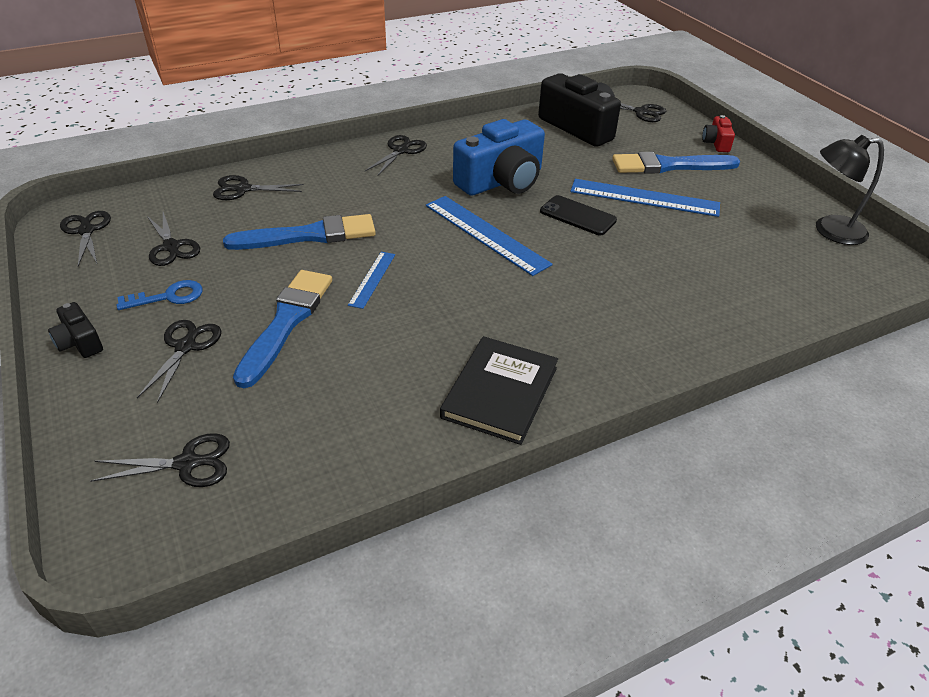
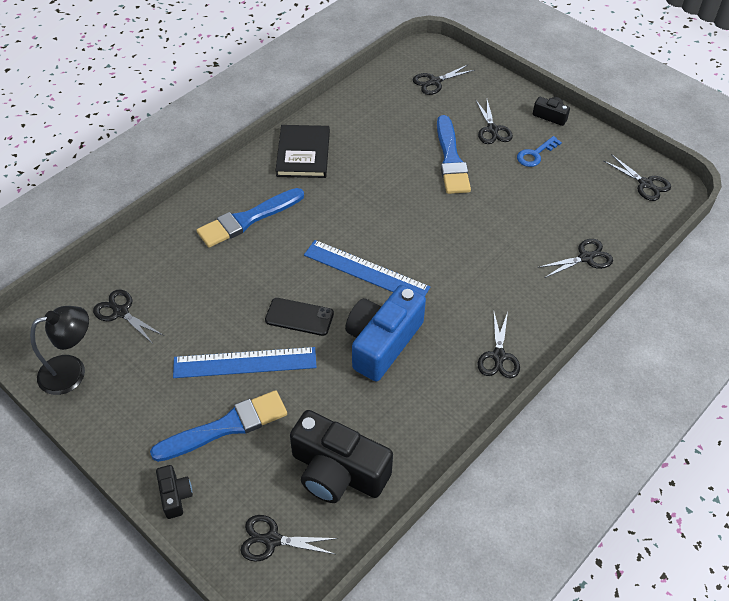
camera: 160 degrees right, 10 degrees up
(171, 247) = (575, 189): black scissors -> black scissors (121, 312)
(309, 235) = (494, 228): blue brush -> blue brush (247, 219)
(372, 279) = (422, 204): blue ruler -> none
(716, 143) = (175, 495): red camera -> black camera

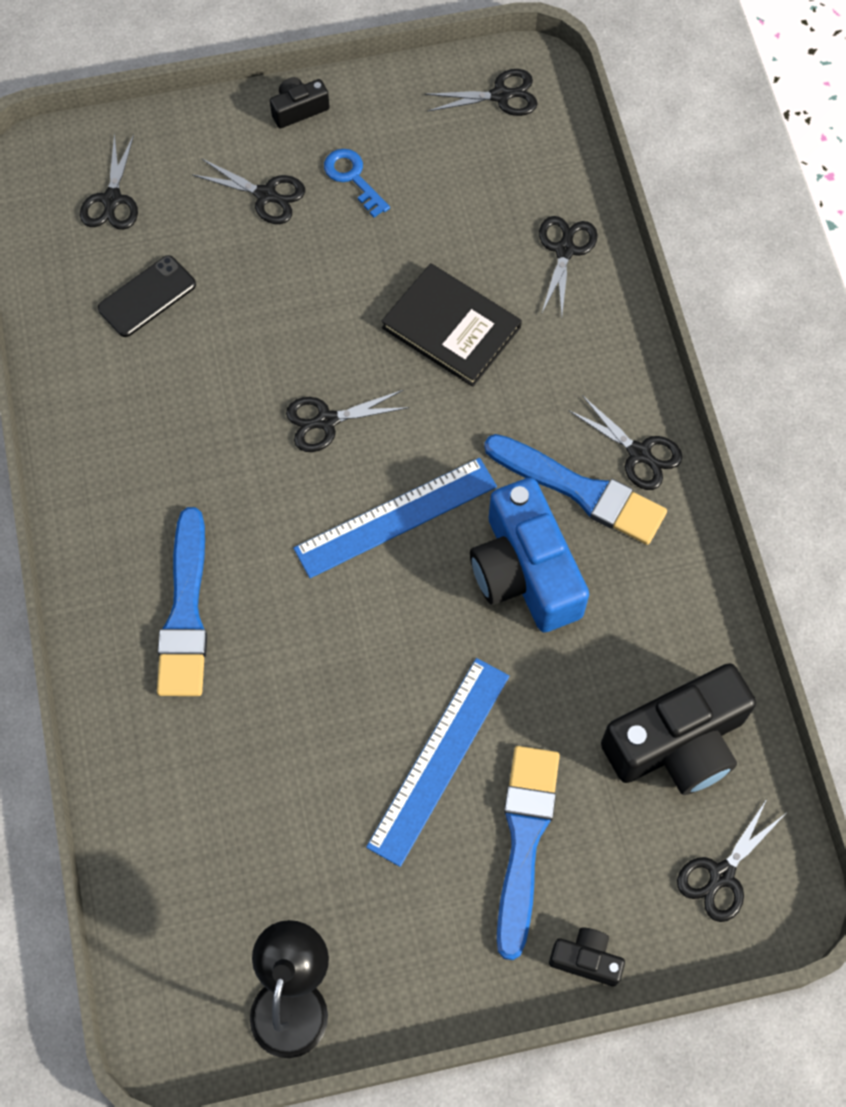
camera: 55 degrees left, 15 degrees up
(121, 312) = (232, 879): black scissors -> black scissors (326, 421)
(299, 317) = (412, 647): black phone -> black phone (147, 296)
(303, 154) = (114, 462): black book -> black book (451, 327)
(451, 159) = (279, 283): blue brush -> blue brush (581, 491)
(535, 154) = (353, 178): blue key -> blue key turned 150 degrees clockwise

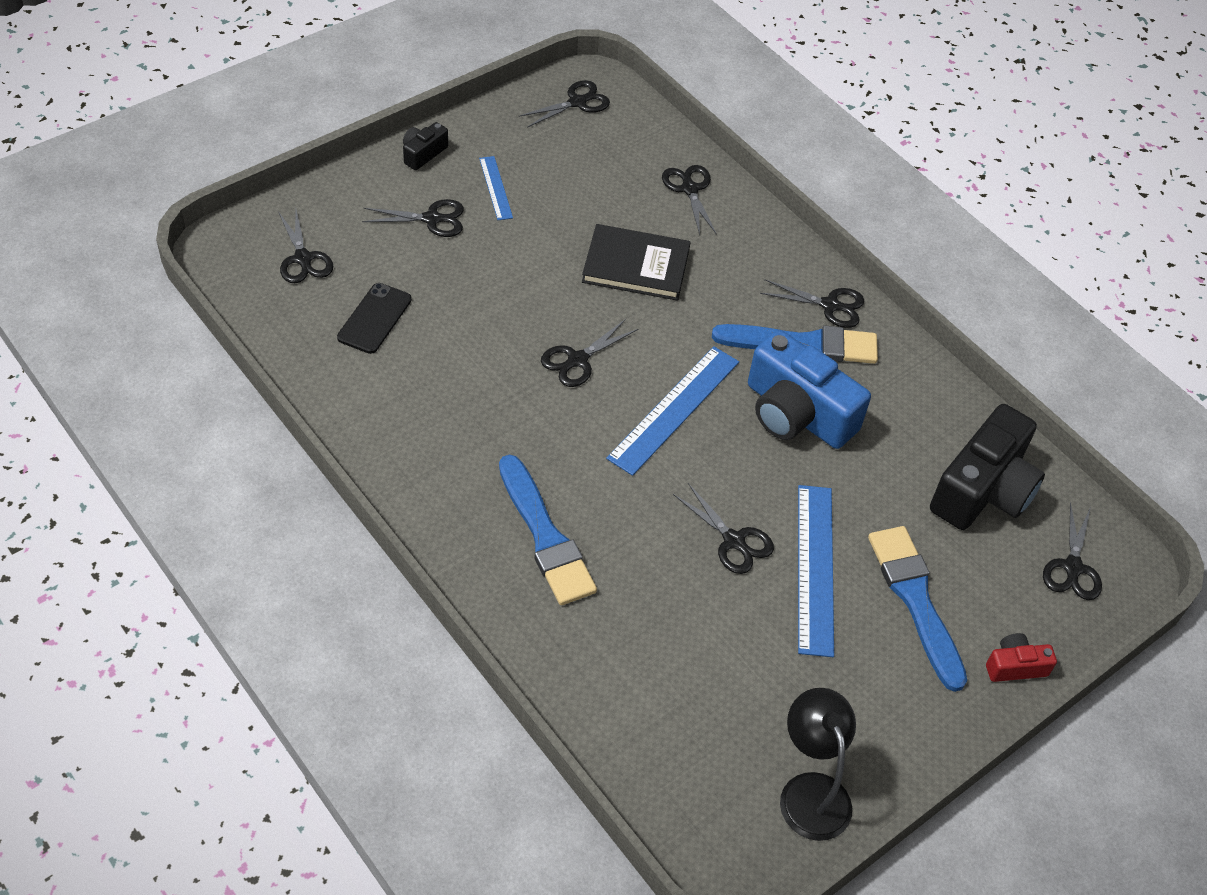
camera: 30 degrees left, 15 degrees down
(353, 178) = (495, 188): blue key -> blue ruler
(372, 694) = (734, 541): none -> black scissors
(586, 959) = (1015, 666): black camera -> red camera

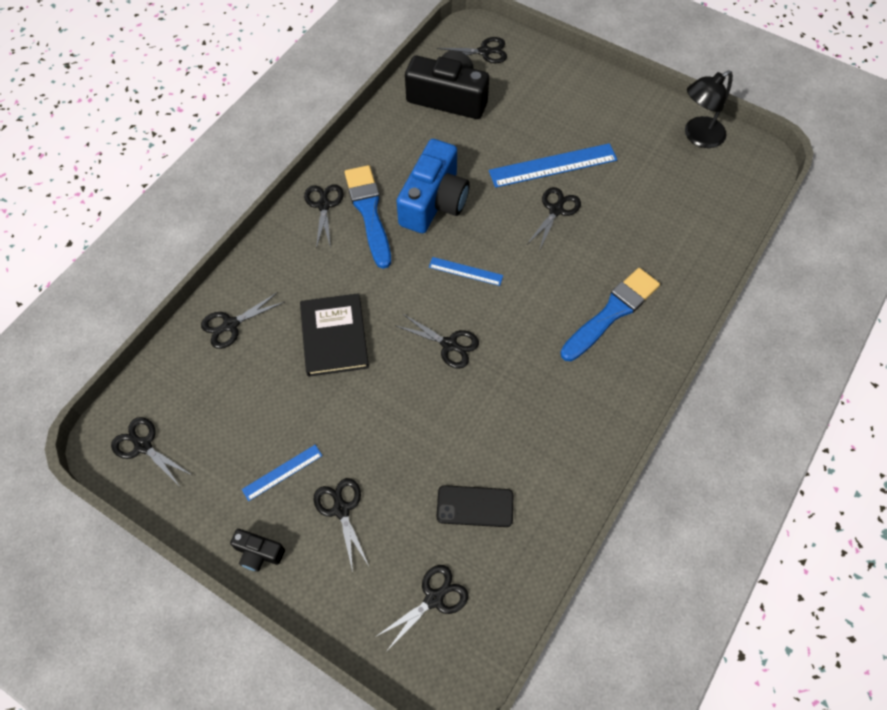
camera: 105 degrees left, 10 degrees up
(674, 409) = (465, 271): blue ruler -> blue ruler, size x0.54
(915, 600) = (548, 115): blue brush -> none
(1015, 666) = (566, 66): red camera -> none

